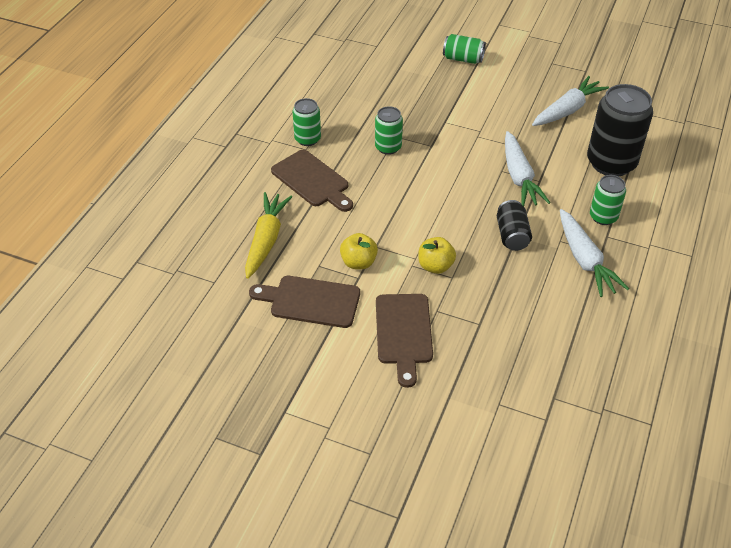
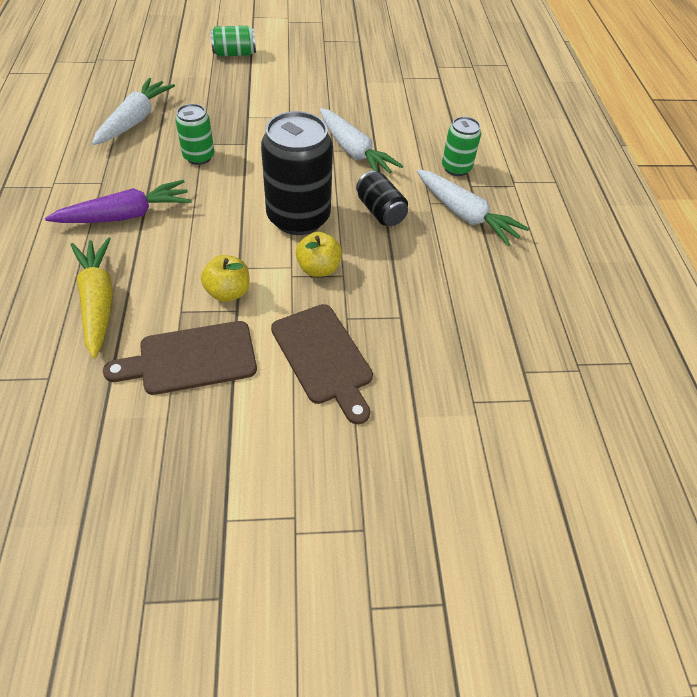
camera: 30 degrees left, 5 degrees up
(307, 139) = (99, 171): green can -> none
(312, 181) = (126, 215): brown cutting board -> purple carrot
(567, 110) = (363, 78): white carrot -> white carrot (135, 120)
(611, 163) = (432, 116): black can -> black can (298, 218)

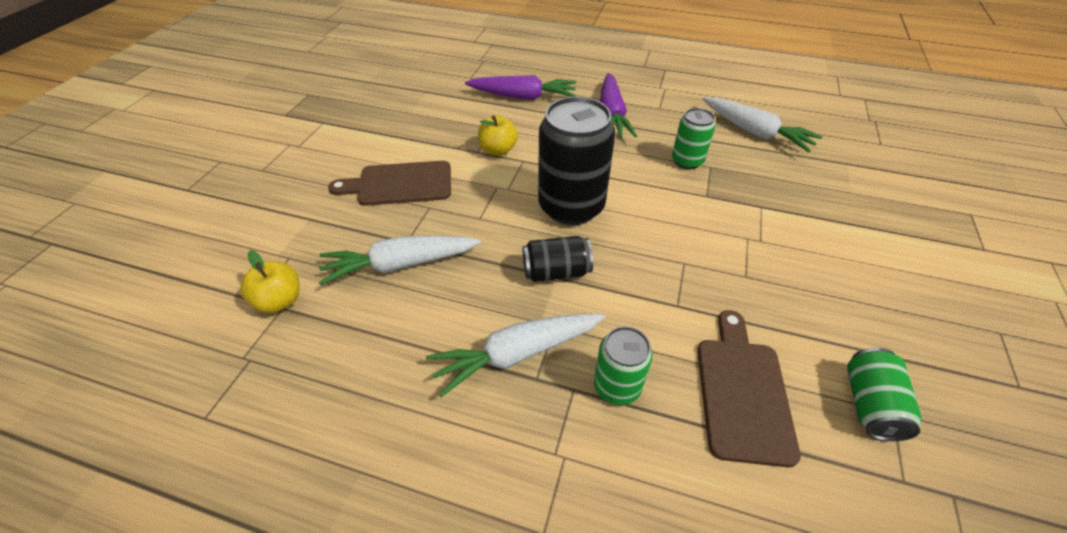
camera: 115 degrees right, 5 degrees down
(98, 301) = (523, 96): yellow carrot -> purple carrot
(191, 359) = (446, 126): brown cutting board -> brown cutting board (742, 392)
(234, 54) = (918, 221): green can -> green can (870, 404)
(318, 268) = (496, 204): yellow apple -> yellow apple (280, 301)
(354, 152) = (676, 281): white carrot -> white carrot (400, 265)

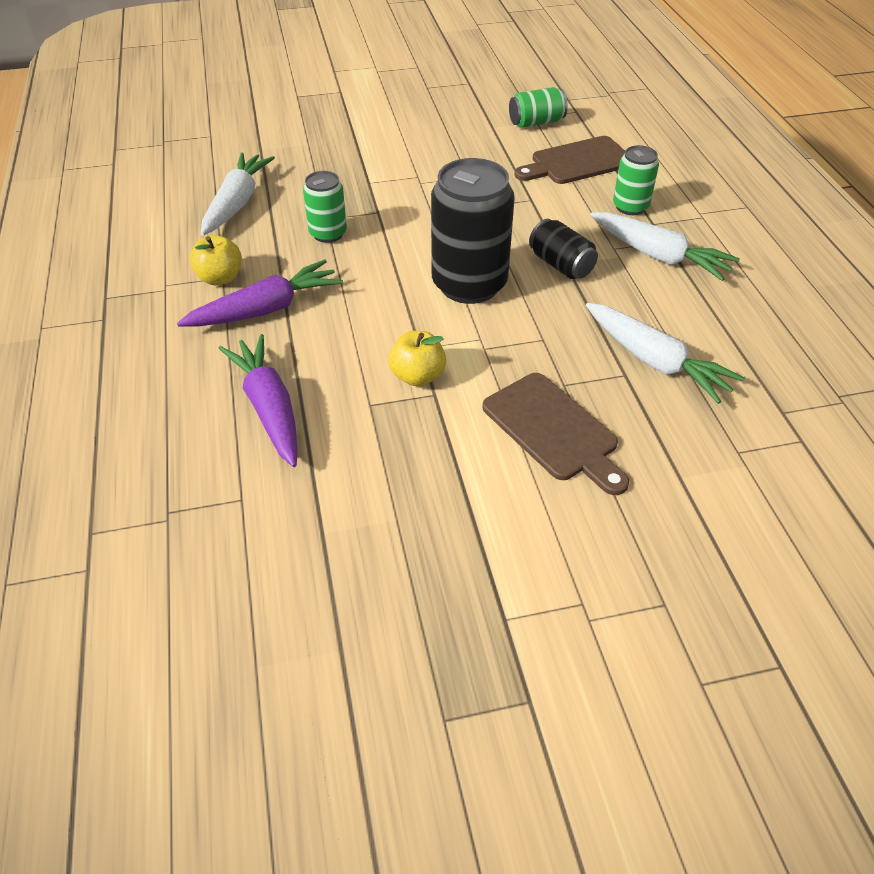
camera: 120 degrees left, 0 degrees up
(280, 301) = (780, 418): yellow apple -> yellow apple (220, 278)

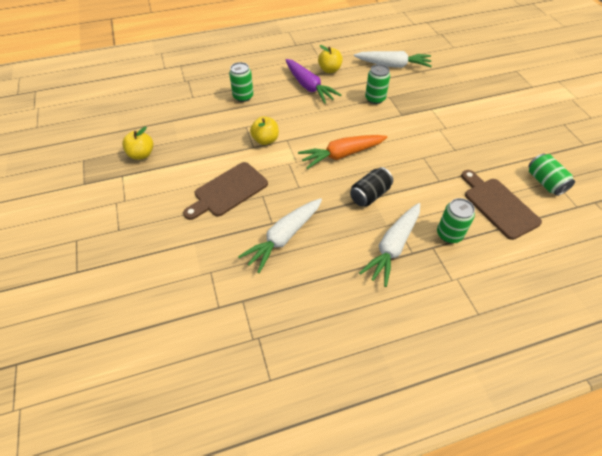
camera: 85 degrees right, 5 degrees up
(269, 407) = (243, 96): purple carrot -> green can
(438, 585) = (141, 154): none -> yellow apple
(469, 284) = (342, 155): black can -> orange carrot

